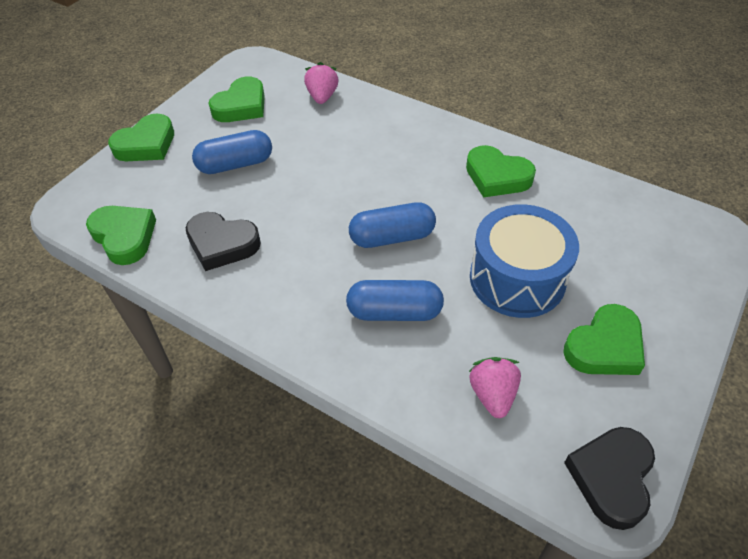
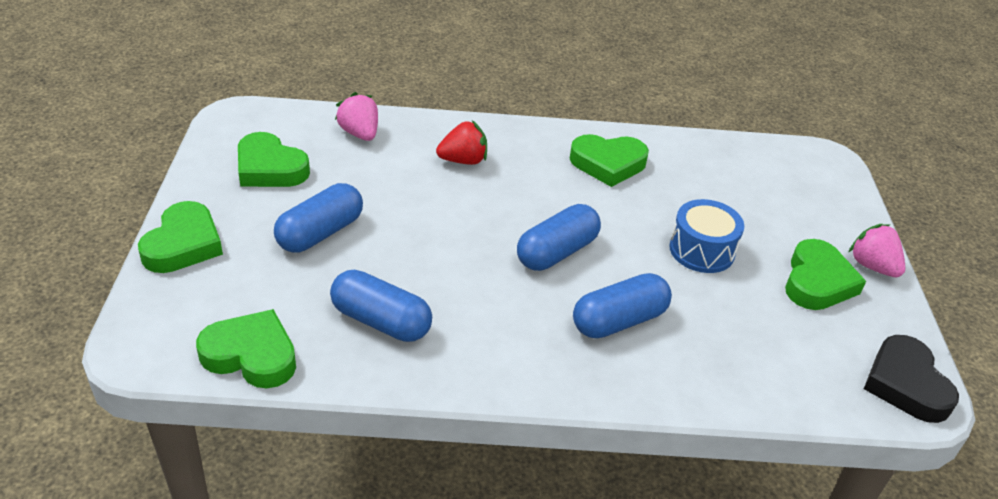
camera: 35 degrees left, 10 degrees down
(222, 244) = (381, 321): black heart -> blue capsule
(241, 106) = (270, 168): green heart -> green heart turned 120 degrees clockwise
(381, 139) = (463, 160): none -> red strawberry
(492, 394) = (764, 358): pink strawberry -> pink strawberry (872, 266)
(517, 278) = (702, 250): blue drum -> blue drum, size x0.64

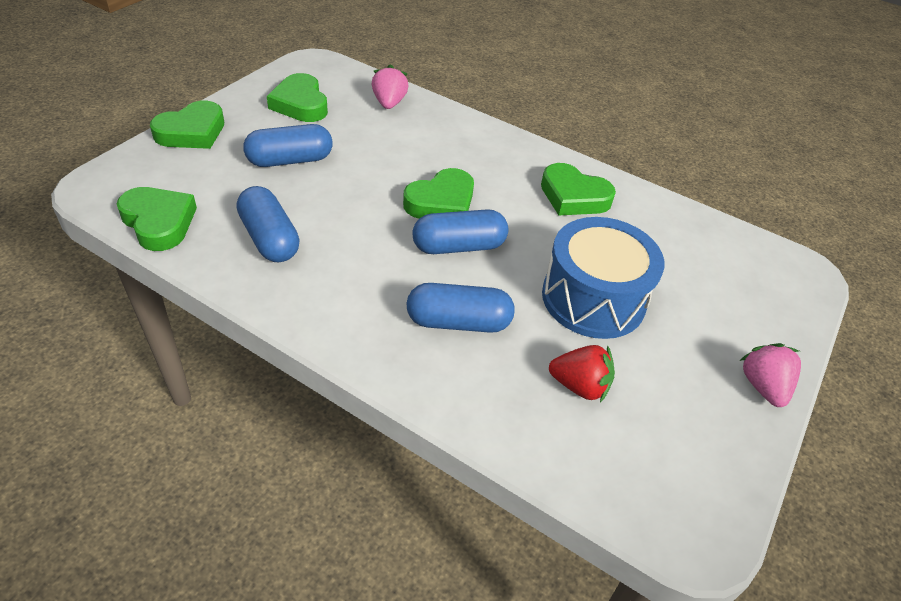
camera: 30 degrees right, 5 degrees up
(463, 160) = (450, 150): red strawberry -> red strawberry (579, 386)
(702, 250) = (593, 298): blue drum -> blue drum, size x1.56
(817, 282) = (687, 374): green heart -> green heart (441, 202)
(905, 384) = (694, 511): black heart -> none

